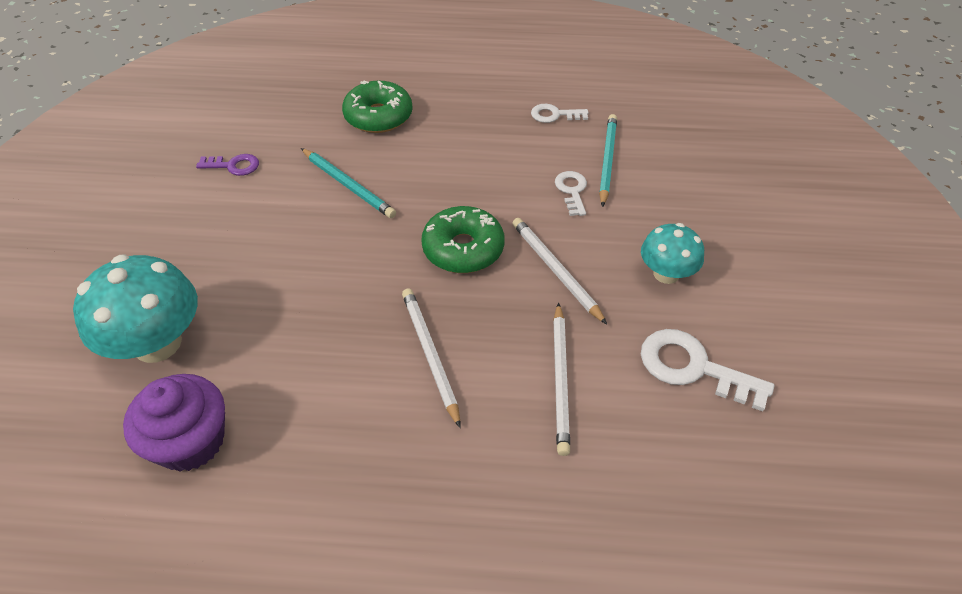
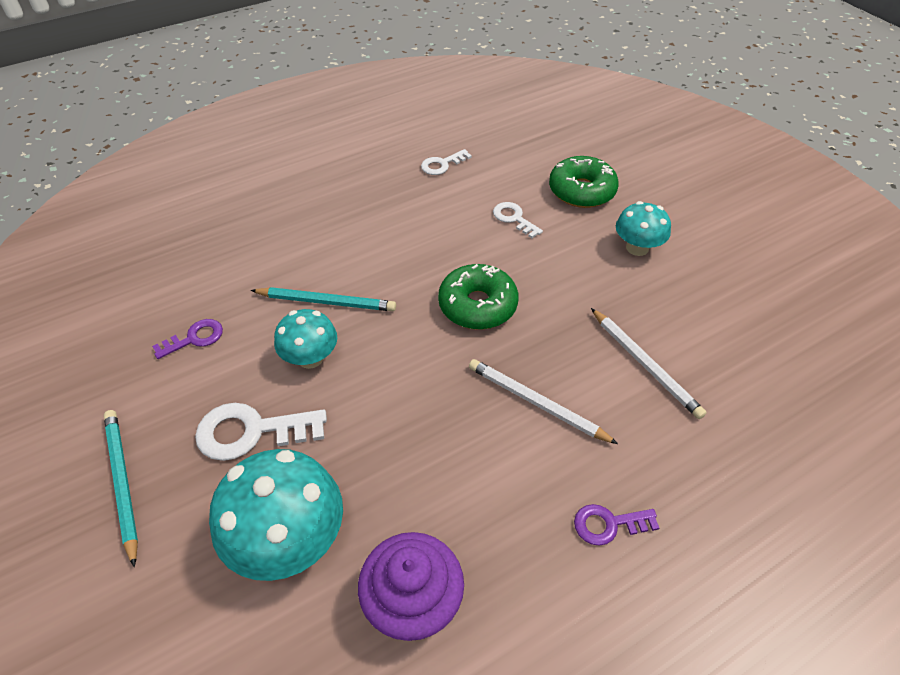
camera: 35 degrees left, 0 degrees up
(295, 222) = (310, 358): none -> turquoise mushroom
(378, 116) = (293, 230): green donut -> green donut (581, 191)
(387, 486) = (608, 524): none -> purple key
(555, 271) = (562, 286): white pencil -> none
(607, 161) = (516, 183): turquoise pencil -> turquoise pencil (122, 483)
(693, 367) = (717, 305): white key -> white key (251, 432)

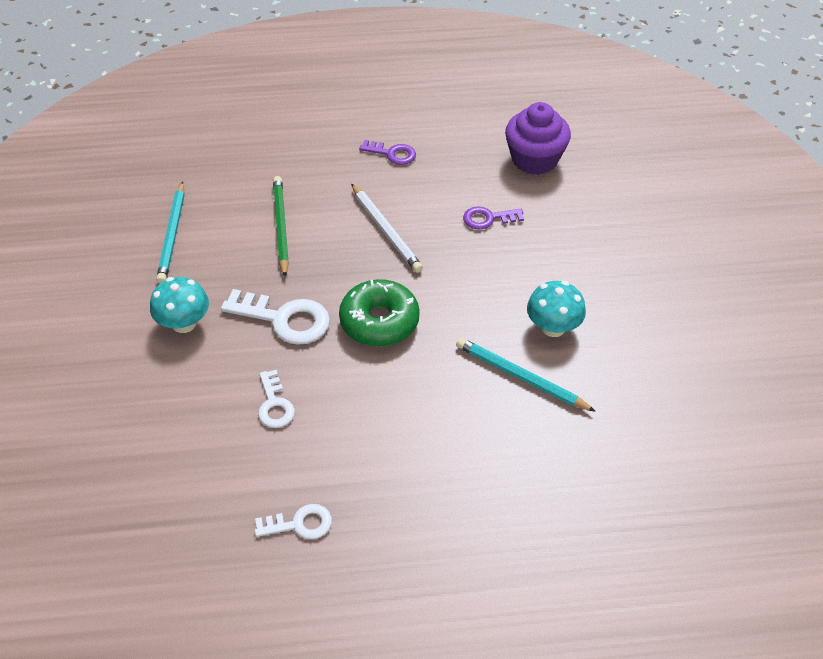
camera: 155 degrees left, 0 degrees up
(122, 483) = (722, 283): turquoise pencil -> turquoise pencil (173, 235)
(195, 338) = (658, 384): purple key -> purple key (488, 218)
(251, 432) = (617, 285): white key -> white key (285, 319)
(289, 540) = (603, 211): turquoise mushroom -> none
(581, 191) = (171, 413): green donut -> none
(645, 364) = (280, 227): white pencil -> green pencil

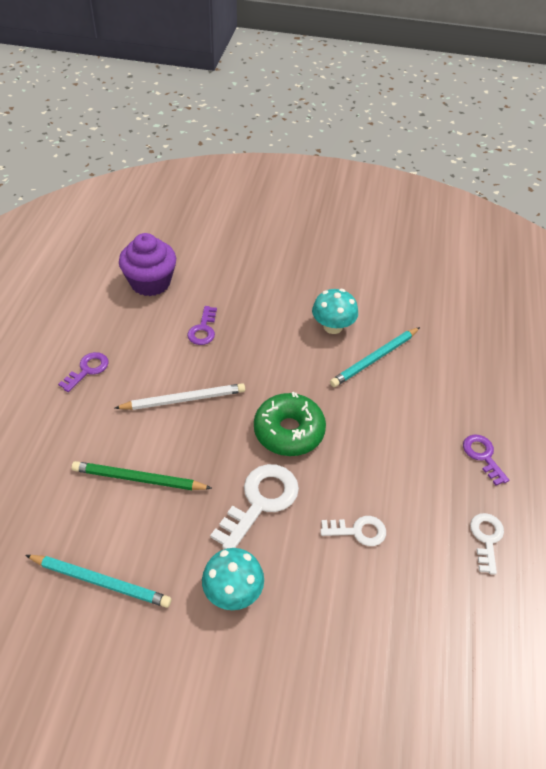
camera: 75 degrees left, 0 degrees up
(415, 508) = (482, 456): none -> purple key

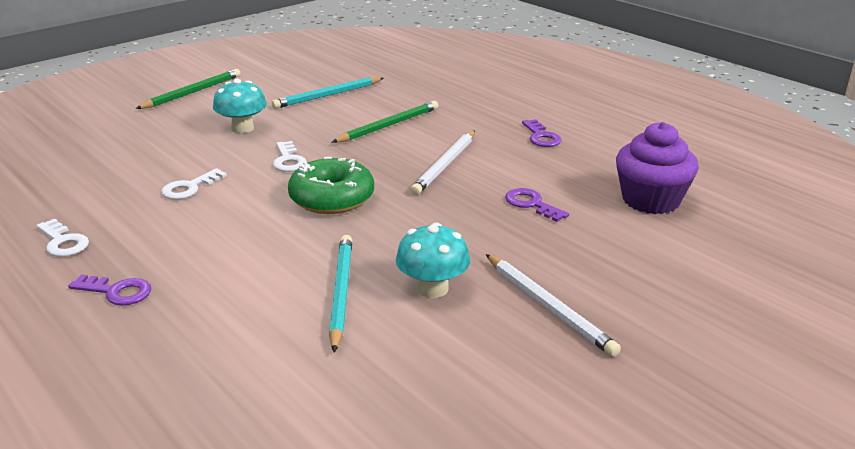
camera: 130 degrees right, 20 degrees down
(188, 738) = (192, 92): none -> green pencil
(260, 501) = (288, 160): white key -> white key, size x0.59
(303, 280) = (549, 306): none -> white pencil

